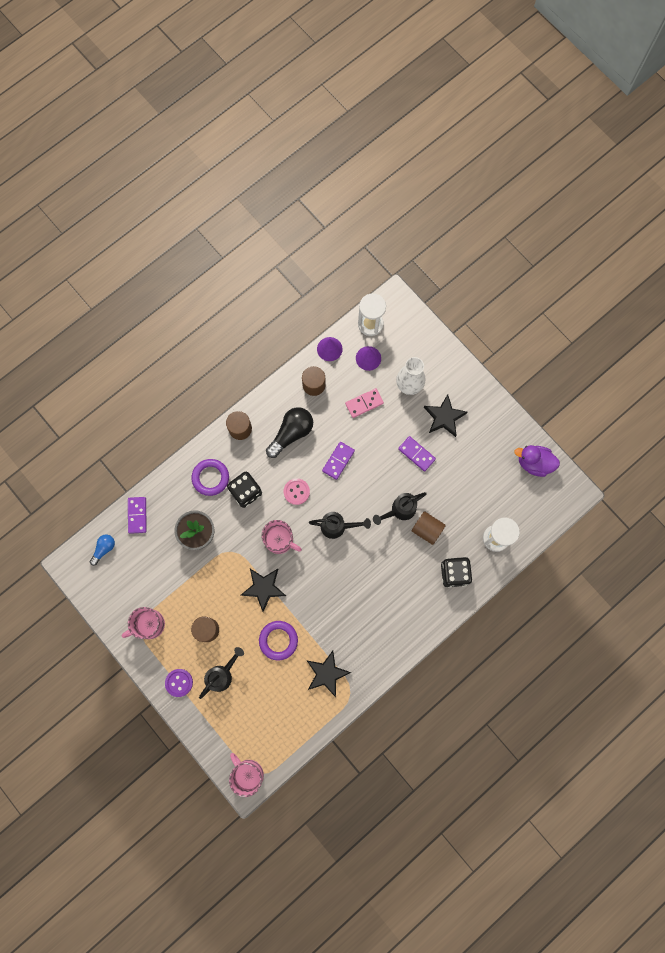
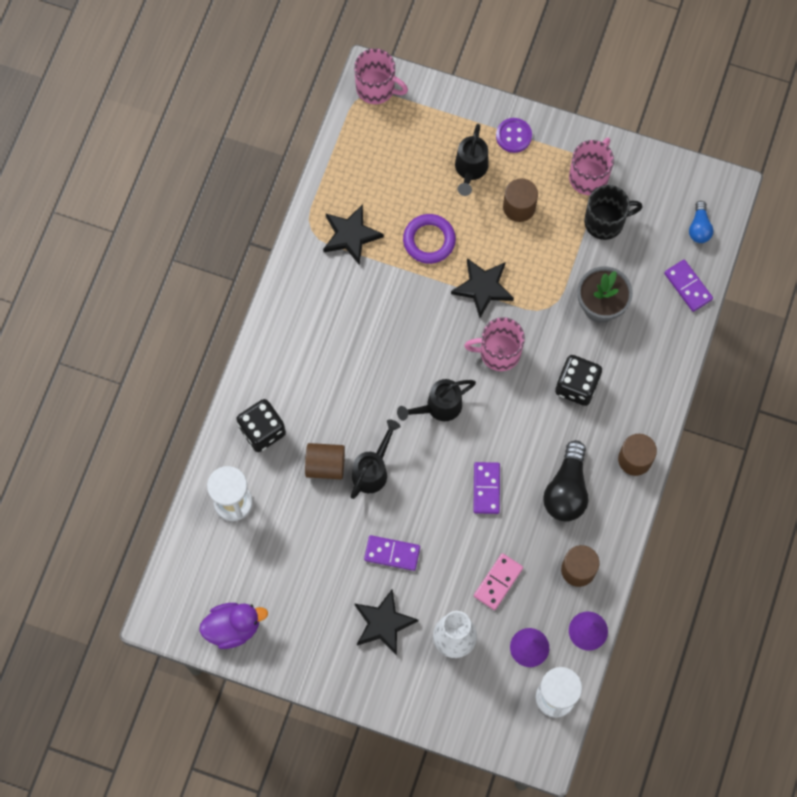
camera: 150 degrees right, 5 degrees down
(159, 587) = (605, 221): none -> black mug
(210, 478) = (630, 379): purple ring -> none
(296, 491) = (514, 421): pink button -> none

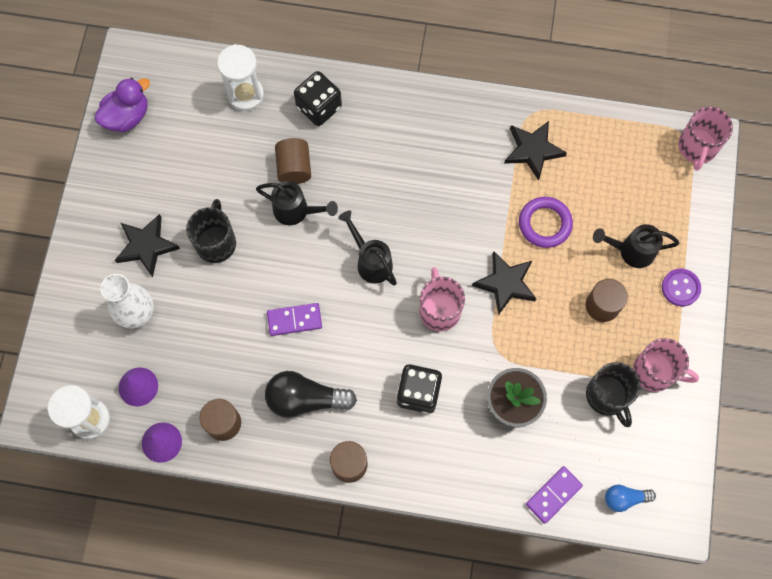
camera: 80 degrees right, 0 degrees up
(233, 627) = (127, 116): purple duck -> purple duck turned 105 degrees counterclockwise
(392, 553) = (216, 242): purple domino -> black mug
(498, 582) = (200, 346): pink domino -> none

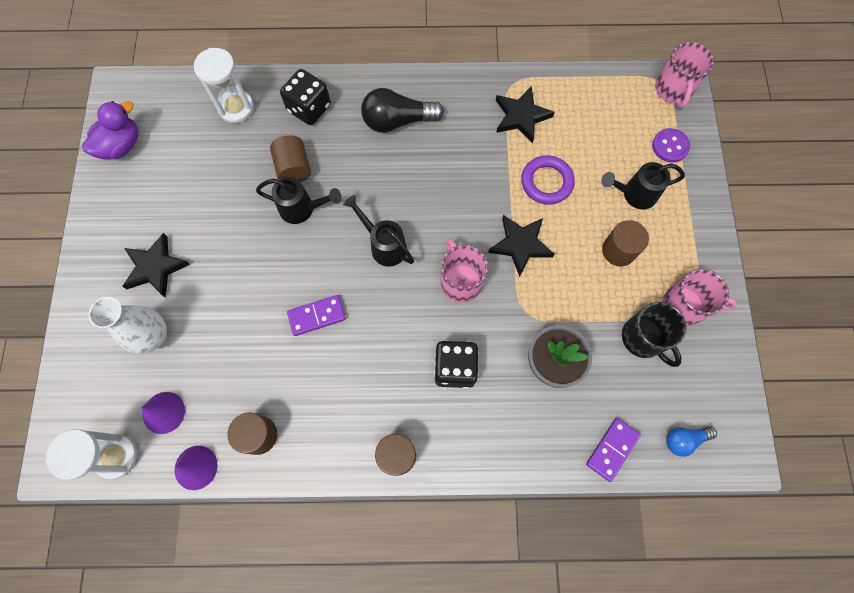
camera: 10 degrees left, 0 degrees up
(216, 242) = (226, 252): black mug -> none
(305, 399) = (340, 395): black light bulb -> black light bulb (398, 121)
(680, 288) = (689, 221): purple button -> purple button (670, 146)

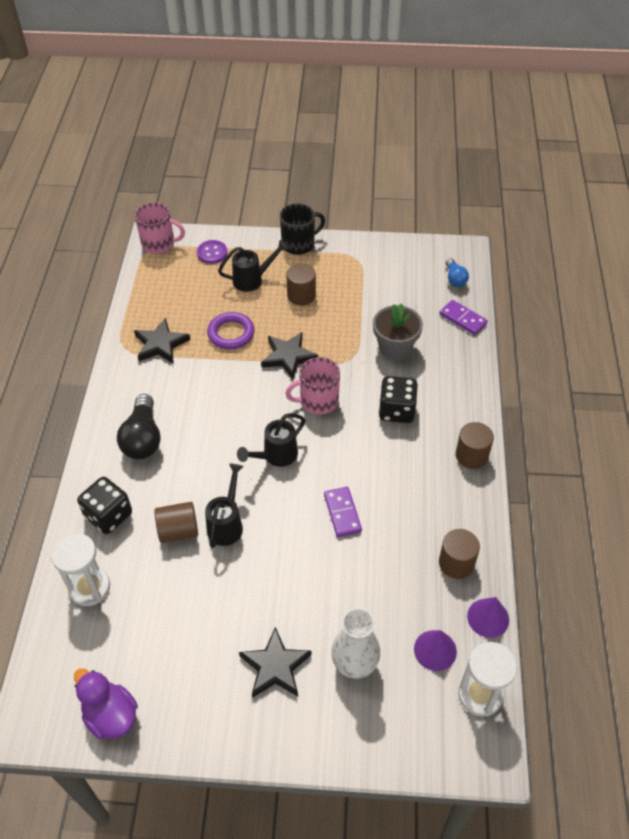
camera: 85 degrees left, 20 degrees down
(634, 194) = (252, 280): black watering can -> black watering can turned 105 degrees counterclockwise
(643, 338) = (376, 290): black mug -> black mug (299, 244)
(684, 306) = (352, 264): pink mug -> none

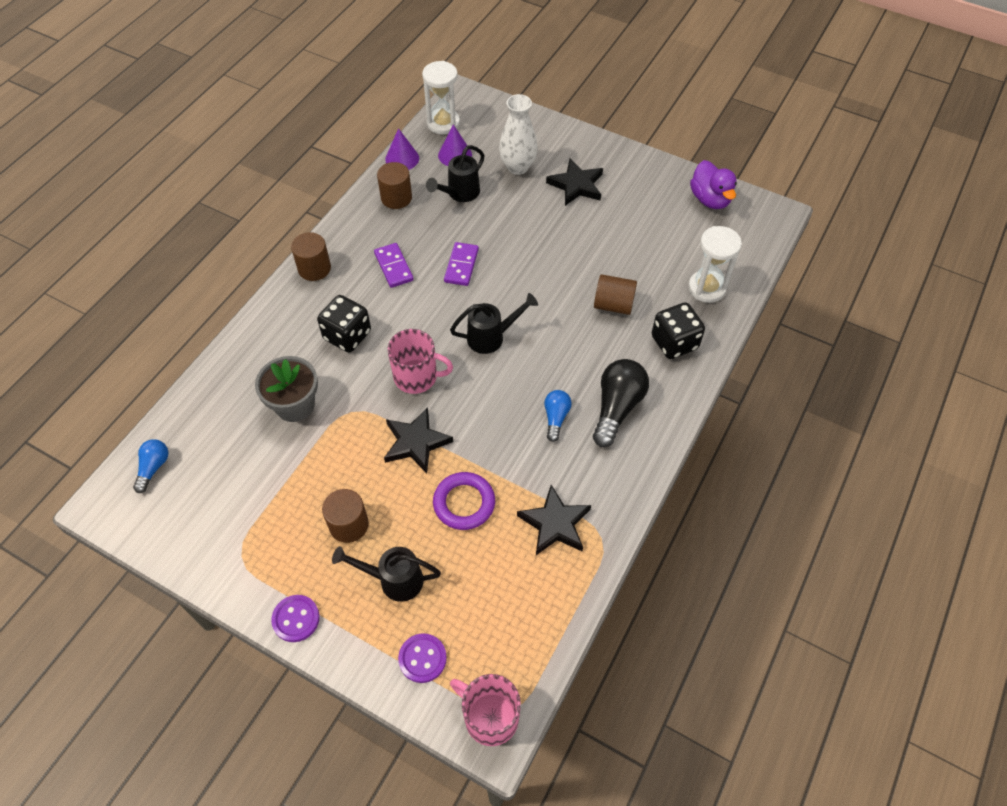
camera: 155 degrees left, 5 degrees up
(190, 412) = (556, 418): none -> blue light bulb
(227, 524) = (567, 294): black watering can -> black watering can (460, 193)
(299, 244) = (296, 619): black mug -> purple button
(462, 319) = (195, 409): purple domino -> purple domino (394, 267)

